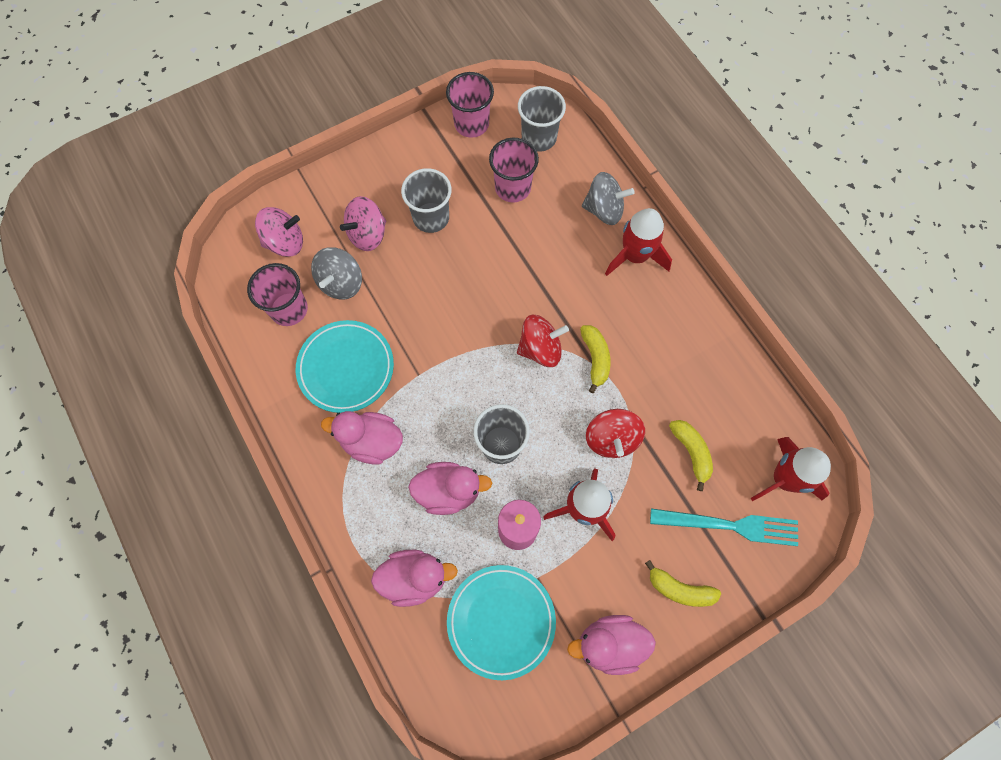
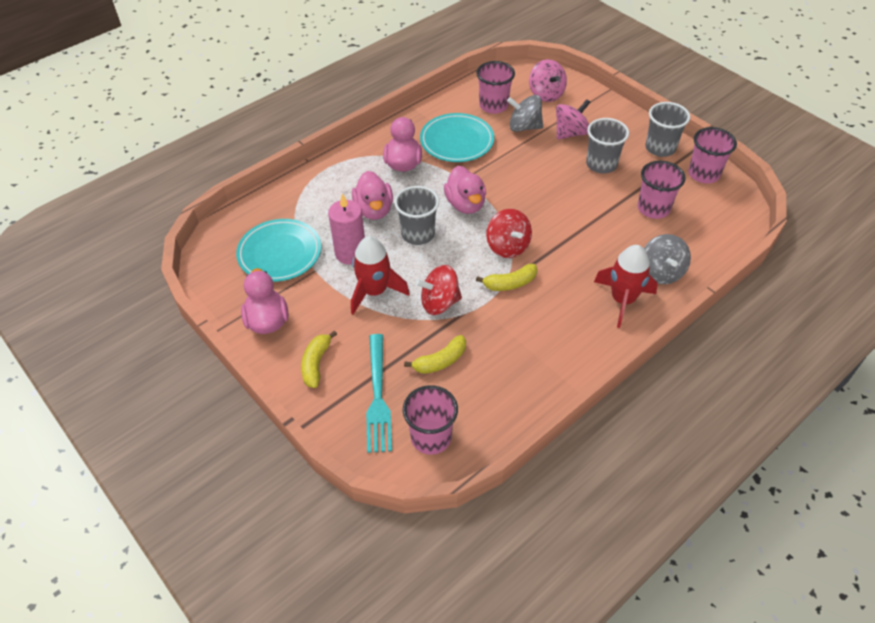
camera: 80 degrees right, 20 degrees down
(367, 234) = (570, 133): pink spinning top -> pink spinning top turned 105 degrees clockwise
(414, 578) = (306, 202): pink duck -> pink duck (465, 204)
(539, 138) = (713, 218): grey cup -> grey cup (660, 148)
(784, 479) = (431, 437): red rocket -> pink cup

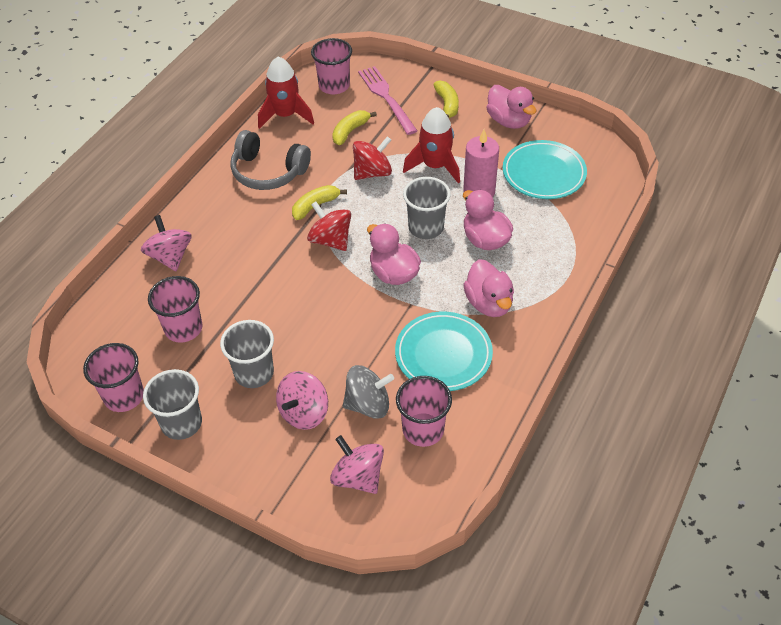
camera: 160 degrees right, 0 degrees up
(378, 397) = (386, 97): turquoise fork -> pink fork
(546, 336) = (268, 172): none -> grey headphones
(622, 300) = (205, 220): red rocket -> red rocket (285, 115)
(661, 272) = (170, 257): grey spinning top -> pink spinning top

